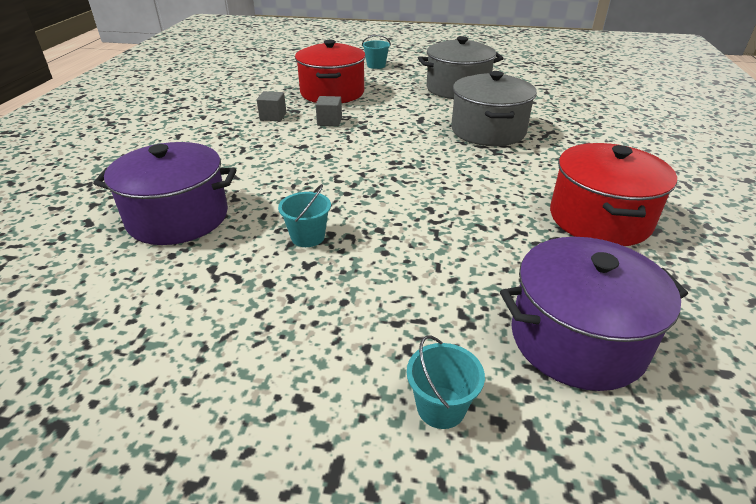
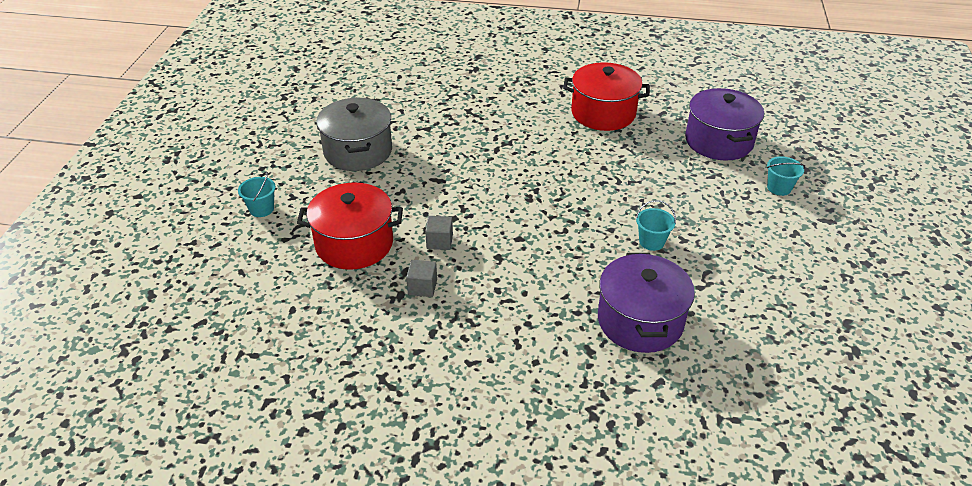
camera: 90 degrees left, 5 degrees up
(488, 131) = (466, 142): grey pot -> none

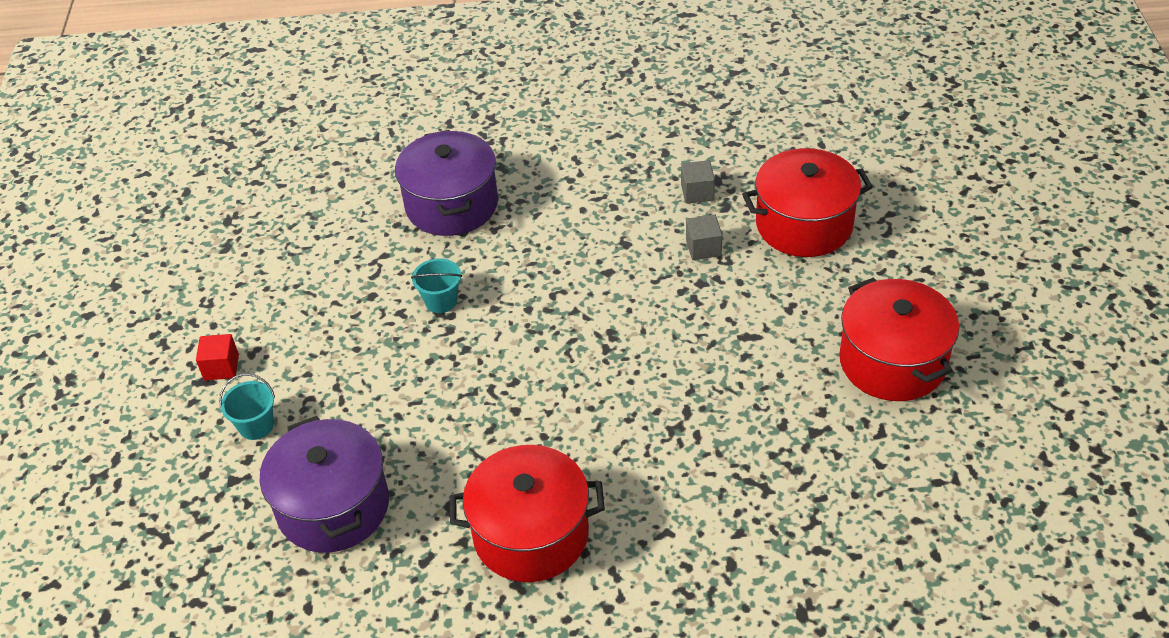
camera: 170 degrees right, 5 degrees up
(261, 209) = (951, 244): turquoise bucket -> none
(358, 151) = (892, 362): grey pot -> red pot
(816, 227) = (221, 367): none -> red cube

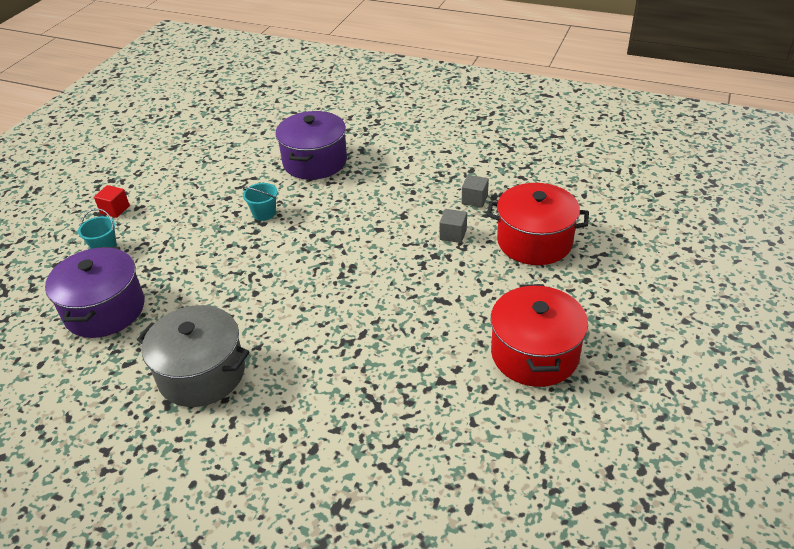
camera: 25 degrees right, 5 degrees down
(531, 534) = (201, 373): red pot -> grey pot

